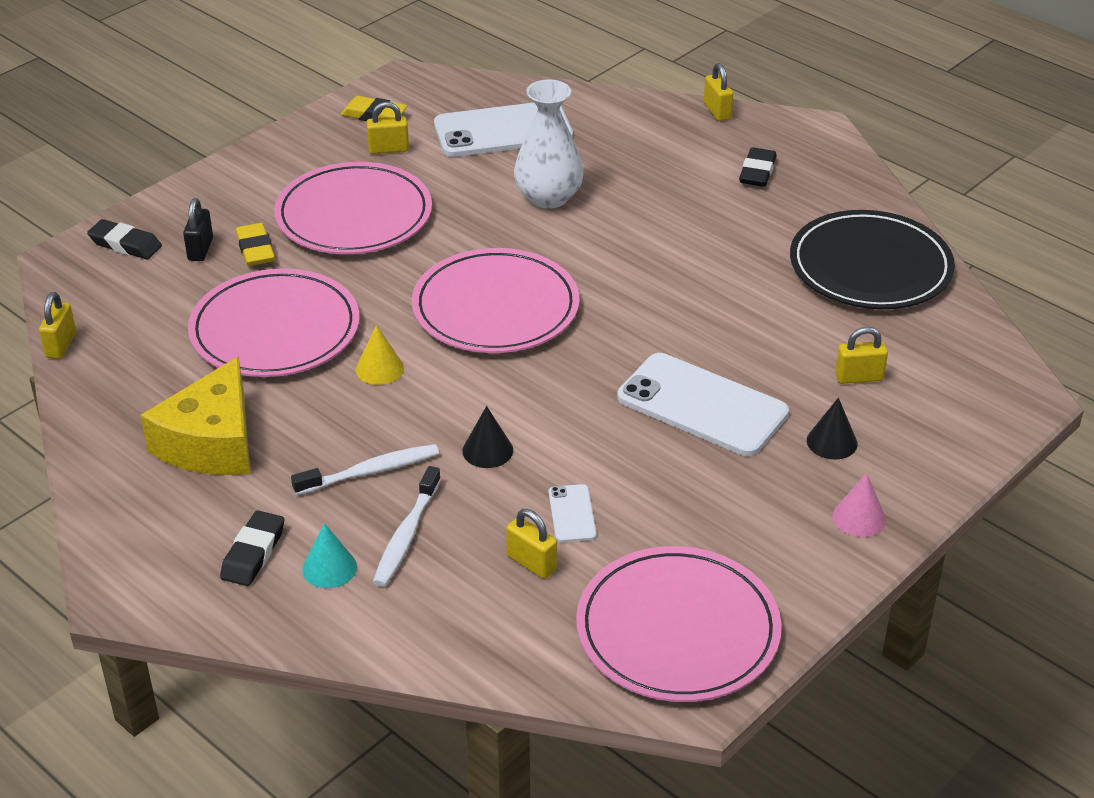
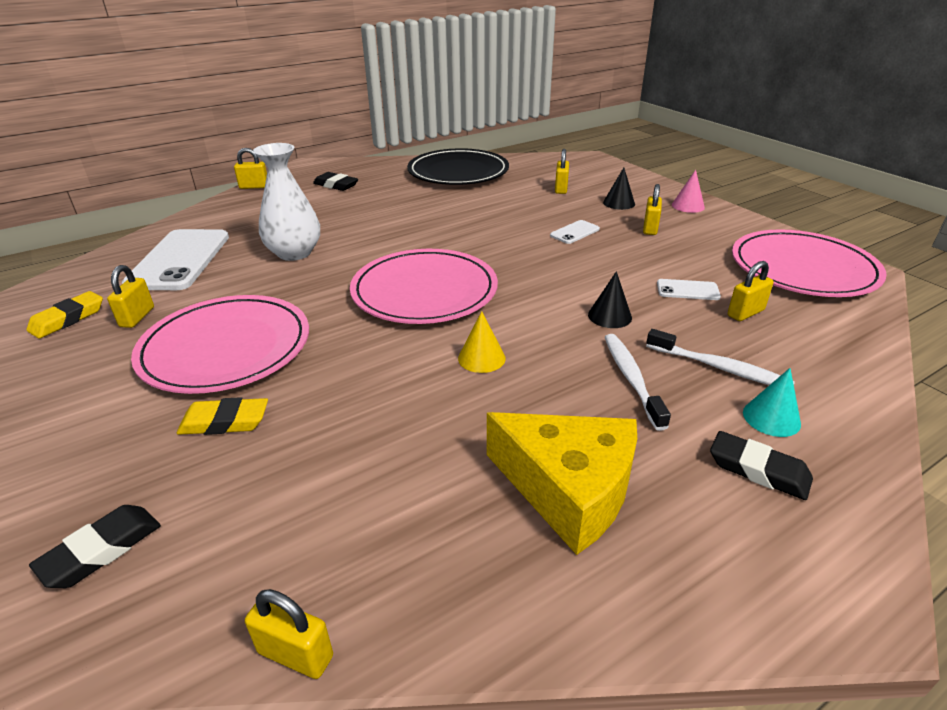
camera: 75 degrees left, 5 degrees down
(200, 249) = (183, 470): black padlock -> none
(275, 330) = (385, 420): pink plate -> none
(702, 405) = (574, 232): white phone -> white phone, size x0.45
(749, 477) = (650, 228): none -> yellow padlock

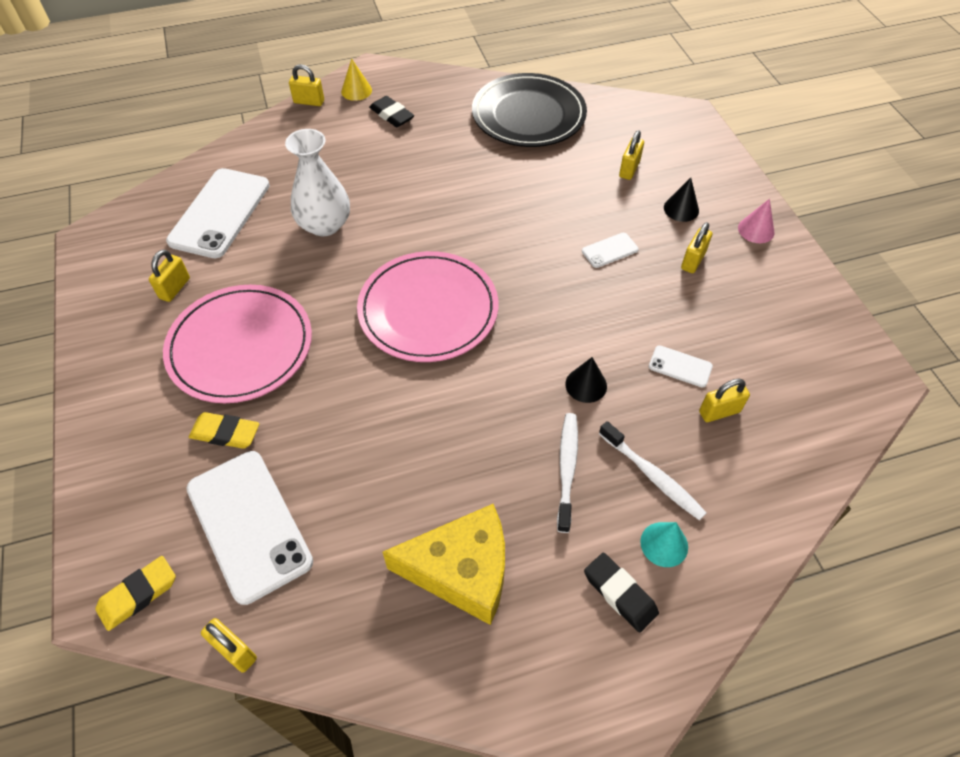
camera: 15 degrees right, 20 degrees up
(68, 319) = (119, 278): yellow eraser -> yellow eraser (138, 595)
(101, 550) = (127, 534): black eraser -> none
(278, 503) = (249, 525): none -> white phone
(481, 358) = (448, 411): yellow cone -> yellow cone (356, 91)
(568, 489) = (461, 571): yellow cheese -> yellow cheese turned 45 degrees counterclockwise
(803, 269) = (819, 362): pink plate -> none

